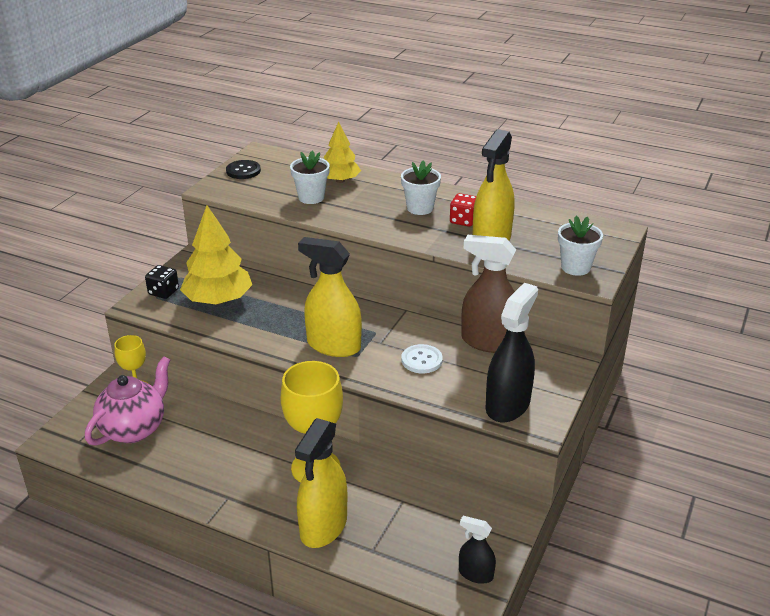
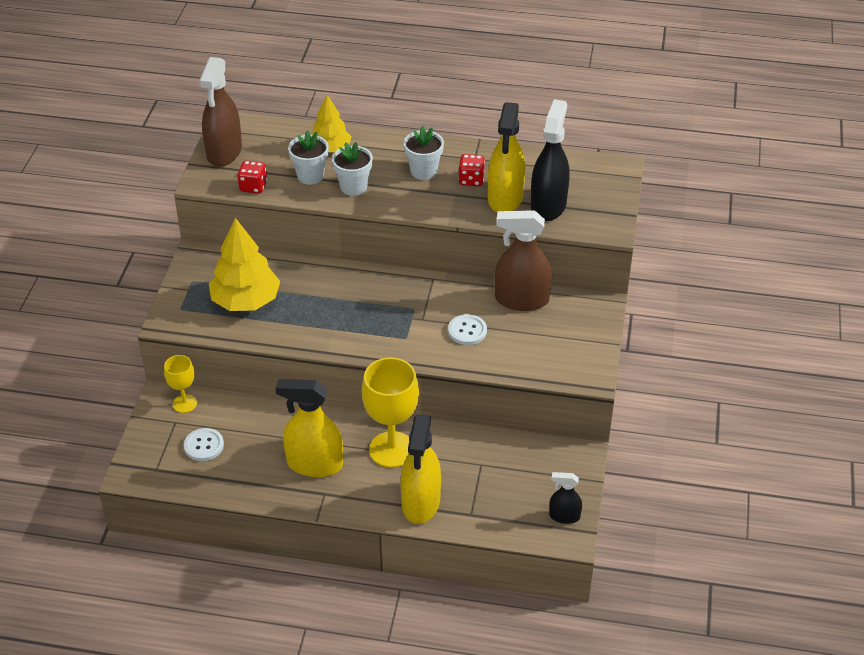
camera: 15 degrees left, 10 degrees up
(134, 429) = (204, 445): pink teapot -> white button
(163, 292) = (186, 301): black dice -> none
(243, 171) = (224, 152): black button -> brown spray bottle
(254, 198) = (253, 186): none -> red dice
(333, 345) = (380, 331): yellow spray bottle -> yellow spray bottle (314, 464)
(507, 405) = (558, 362): black spray bottle -> black spray bottle (548, 206)
(575, 267) = (591, 217): white flower pot -> white flower pot (353, 187)

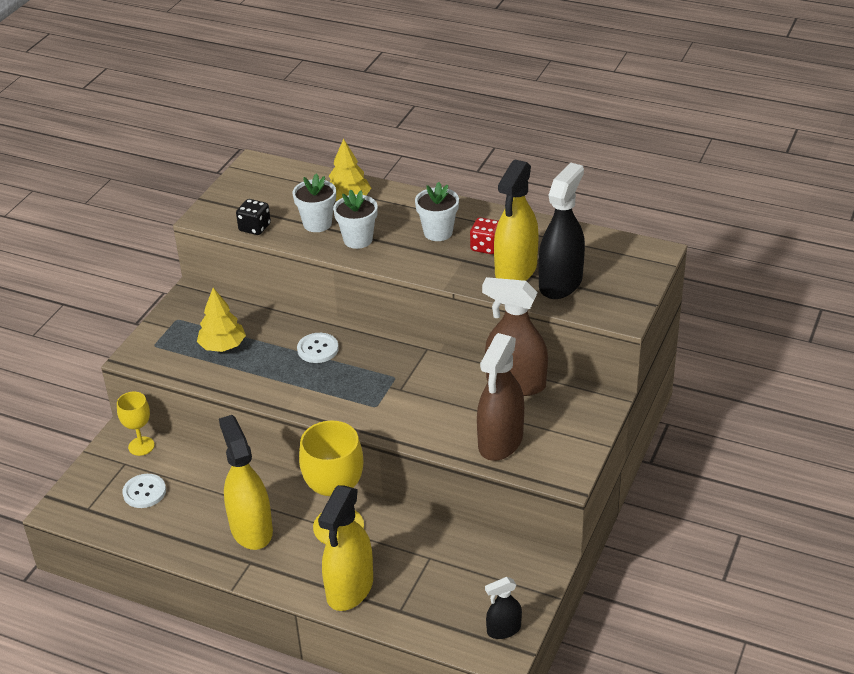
camera: 15 degrees right, 5 degrees down
(224, 152) = (239, 191): brown spray bottle -> brown spray bottle (500, 441)
(245, 301) = (222, 346): yellow tree -> yellow tree, size x0.64
(253, 186) = (255, 228): red dice -> black dice
(314, 464) = (251, 529): yellow spray bottle -> yellow spray bottle turned 45 degrees clockwise
(467, 331) = (444, 408): white button -> white button (318, 349)
(564, 516) = (503, 630): black spray bottle -> black spray bottle turned 45 degrees counterclockwise

